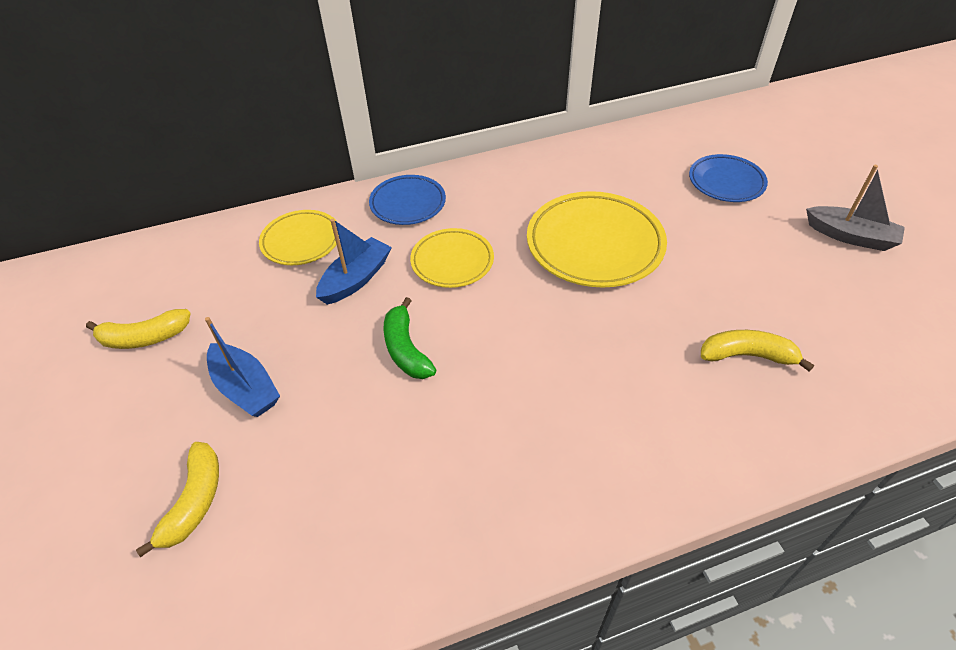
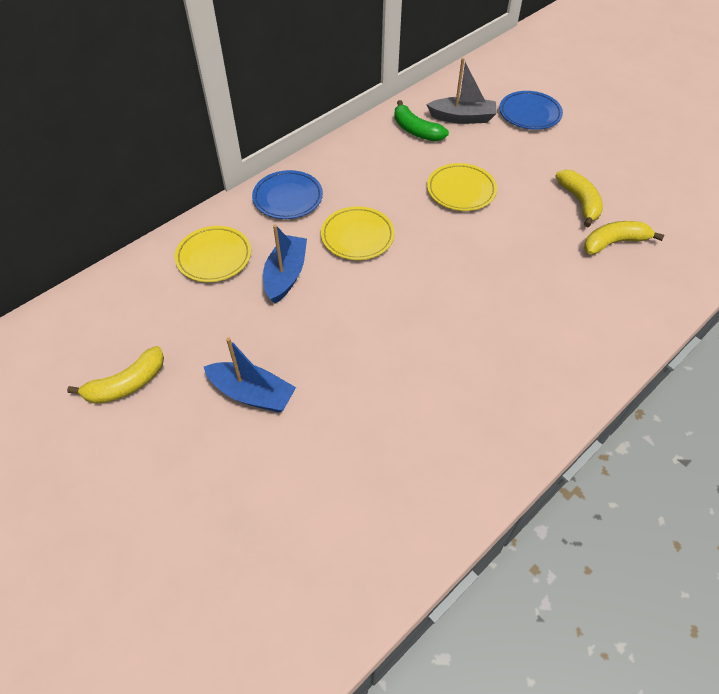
camera: 25 degrees left, 5 degrees up
(195, 501) = (272, 495): yellow banana -> yellow banana (579, 202)
(406, 349) = (365, 318): green banana -> green banana (416, 130)
(594, 244) = (461, 190): yellow plate -> yellow plate, size x0.60
(850, 236) = (636, 134): grey boat -> grey boat (462, 118)

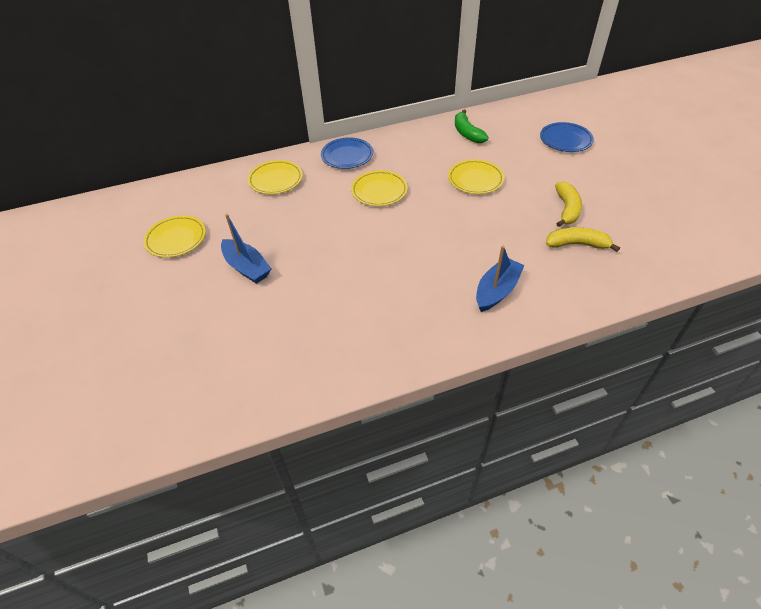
camera: 25 degrees right, 5 degrees down
(127, 384) = (176, 239): yellow banana -> yellow plate
(286, 275) = (315, 203): blue boat -> blue boat (497, 291)
(462, 118) = (509, 132): grey boat -> none

